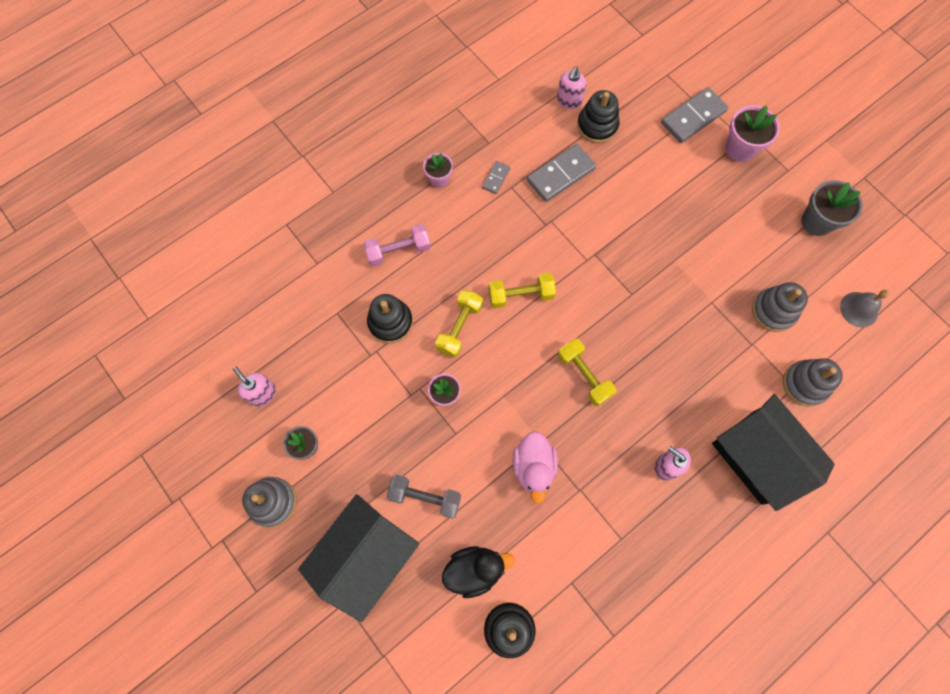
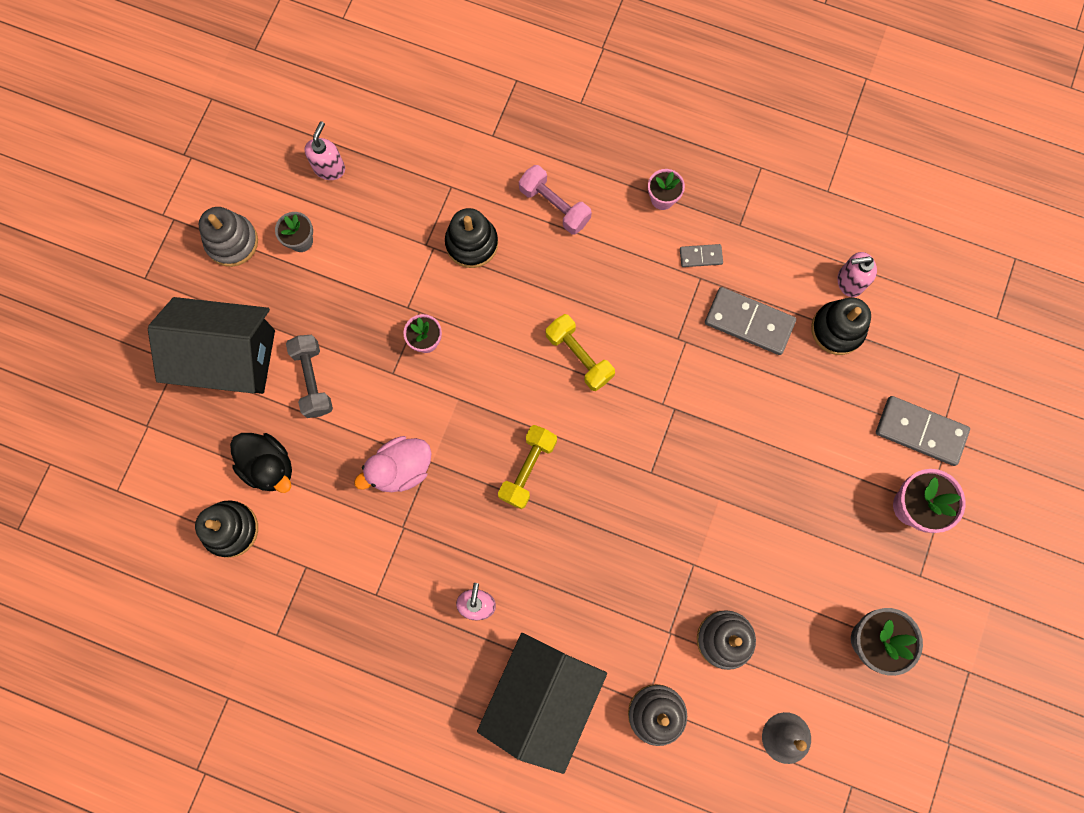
camera: 60 degrees right, 5 degrees up
(459, 327) = (506, 314): yellow dumbbell -> none

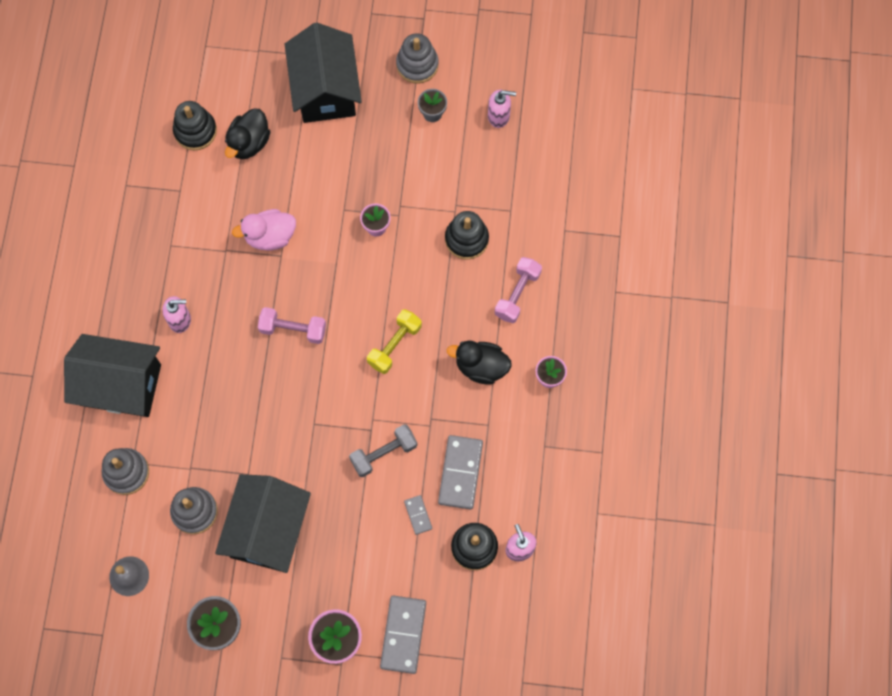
camera: 75 degrees right, 5 degrees down
(313, 380) = (323, 154): grey dumbbell -> grey dumbbell (384, 453)
(401, 469) = (270, 236): pink duck -> pink duck turned 60 degrees counterclockwise
(527, 469) = (293, 329): yellow dumbbell -> pink dumbbell
(630, 268) = (481, 367): none -> black duck
(700, 256) = (507, 421): grey domino -> grey domino (418, 515)
(766, 556) = (268, 530): none -> black house

